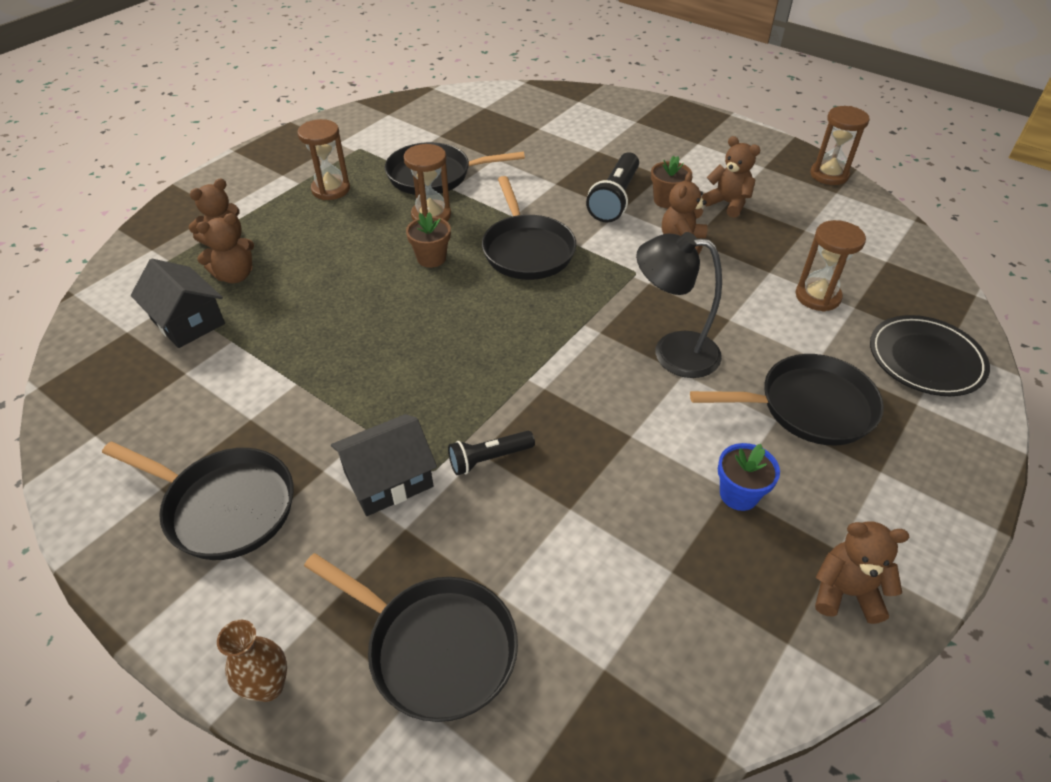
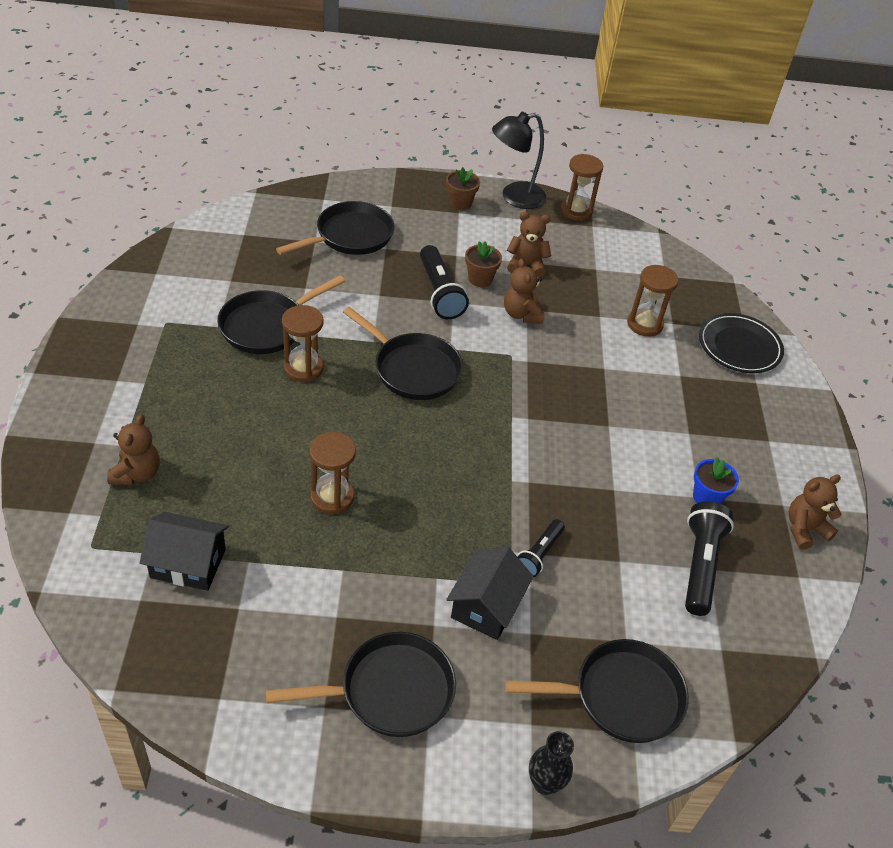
camera: 40 degrees left, 0 degrees up
(235, 276) = (184, 501): brown teddy bear -> none
(268, 686) = (544, 783): brown vase -> black vase
(331, 189) = (183, 377): brown hourglass -> brown hourglass (332, 497)
(431, 258) = (343, 409): brown flower pot -> brown flower pot (460, 203)
(663, 561) = (700, 565): none -> black flashlight
(672, 352) = (588, 412): black lamp -> black lamp (514, 197)
(808, 407) = (700, 415): black pan -> black pan (350, 236)

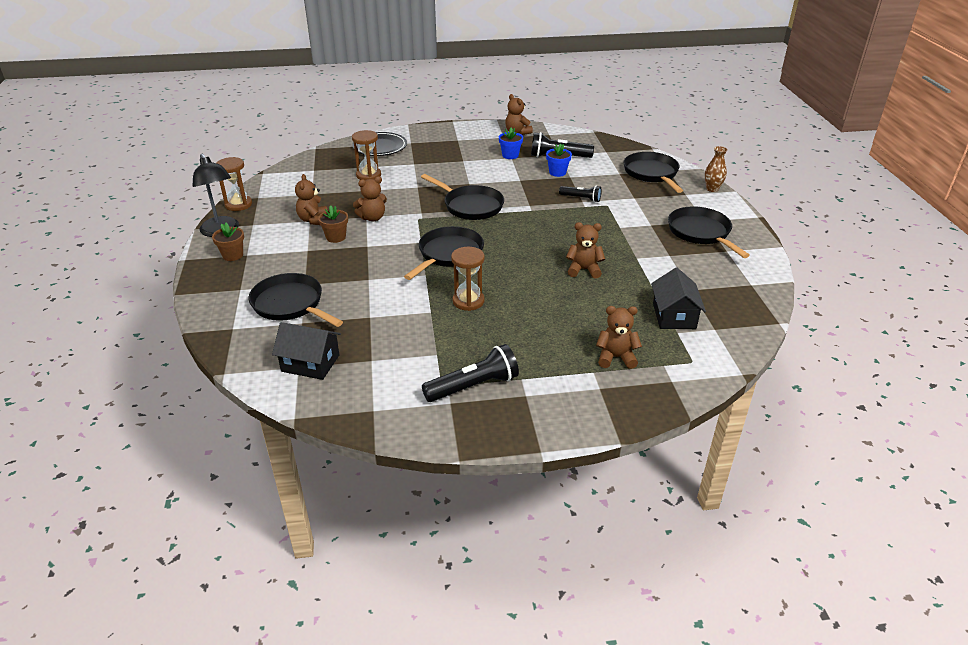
camera: 95 degrees left, 10 degrees down
(268, 326) = (425, 327): black pan -> black pan (470, 206)
(332, 497) = (584, 270): brown hourglass -> brown teddy bear
(439, 292) = (357, 252): black flashlight -> black flashlight (473, 386)
(486, 606) = (627, 211): black house -> black house (310, 363)
(544, 783) = (712, 189): black vase -> brown vase
(637, 547) = (557, 172): none -> blue flower pot

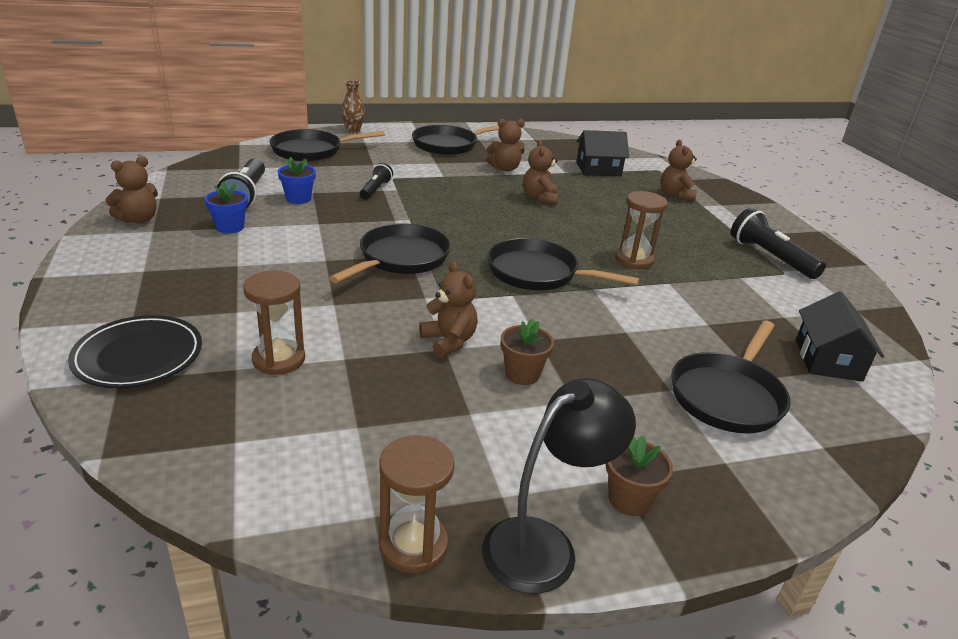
camera: 100 degrees left, 5 degrees down
(313, 220) = (468, 408): brown teddy bear -> brown teddy bear (505, 168)

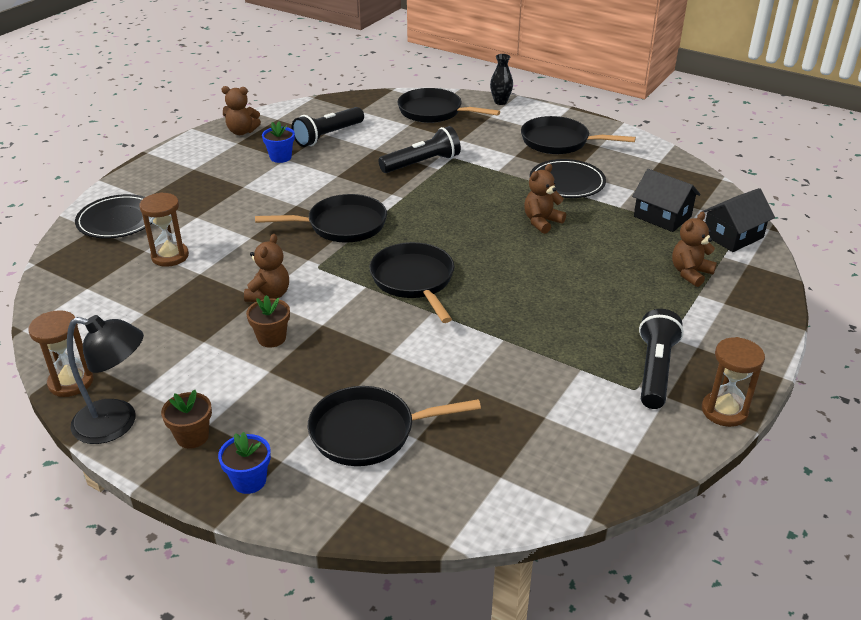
camera: 50 degrees right, 5 degrees up
(298, 199) = (356, 151): blue flower pot -> blue flower pot (249, 481)
(353, 130) = (500, 102): brown vase -> black vase
(375, 190) = (422, 163): black flashlight -> black flashlight, size x1.64
(505, 168) = (567, 182): brown teddy bear -> black plate
(634, 260) = (513, 308): brown hourglass -> brown hourglass (724, 411)
(828, 360) = (504, 464): black house -> black house (733, 236)

